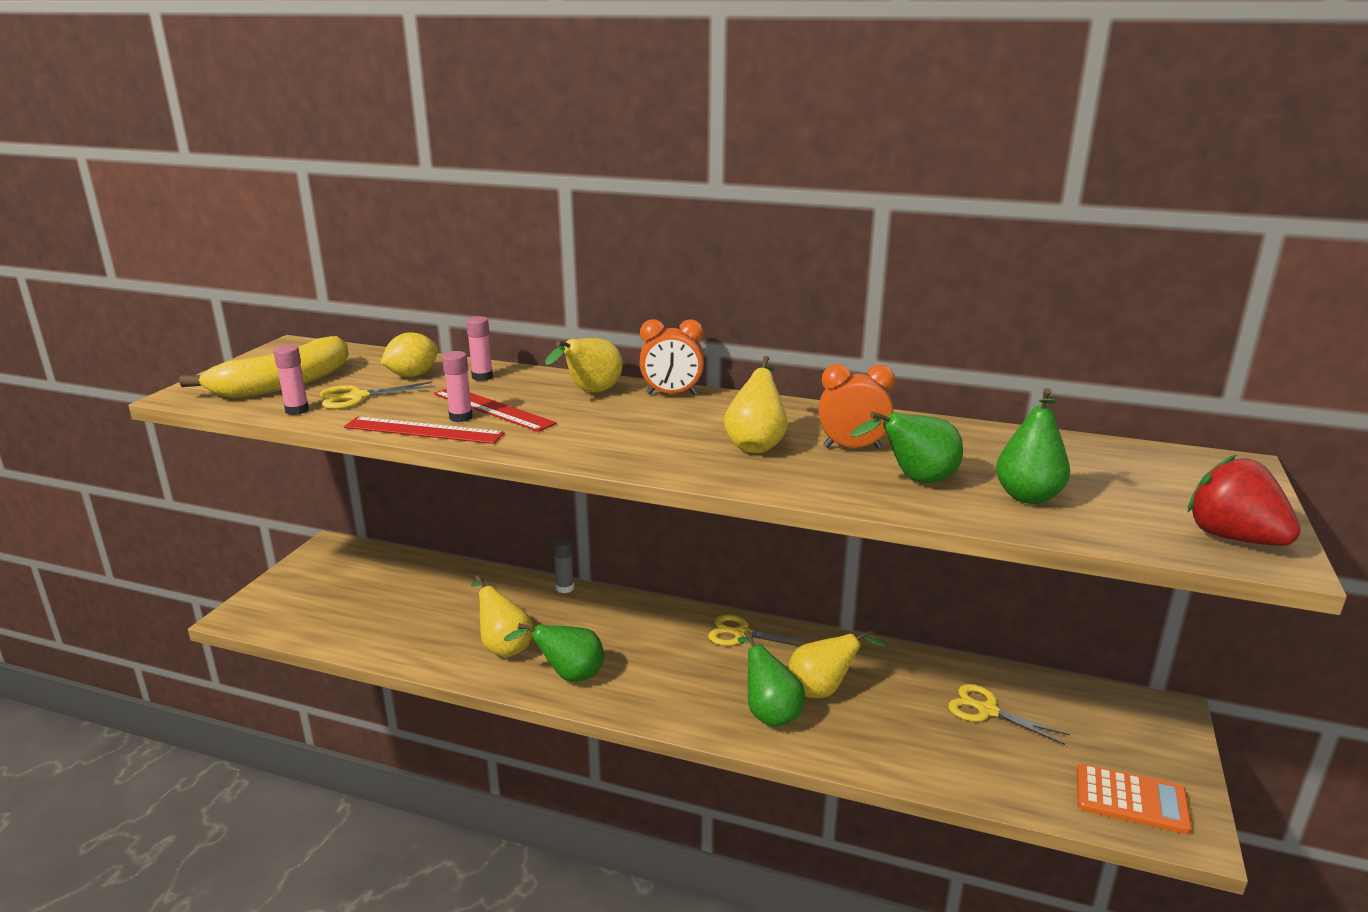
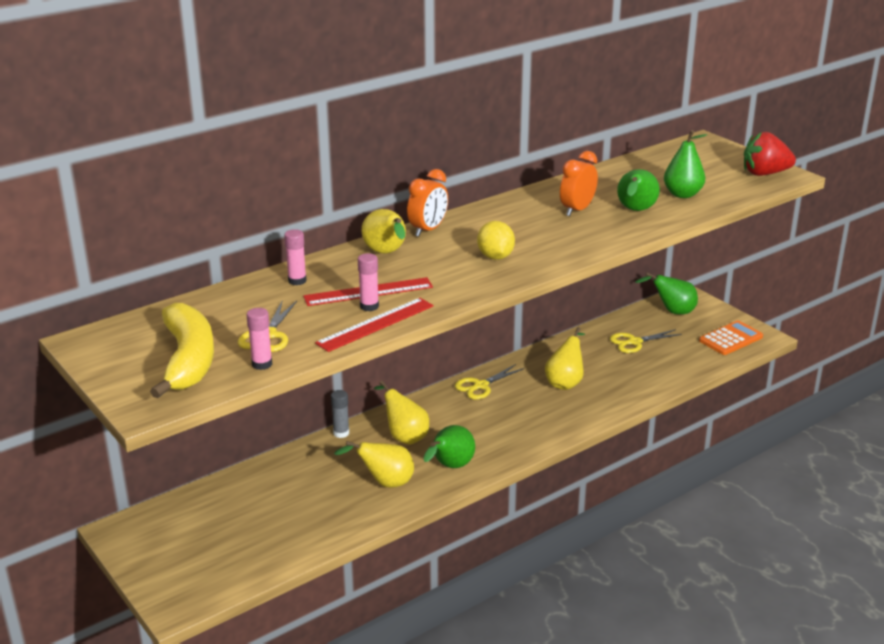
camera: 55 degrees left, 5 degrees up
(412, 375) = (251, 305): yellow lemon -> yellow lemon (495, 257)
(756, 444) = (540, 232): yellow pear -> yellow pear (404, 436)
(769, 713) = (566, 408): green pear -> green pear (672, 311)

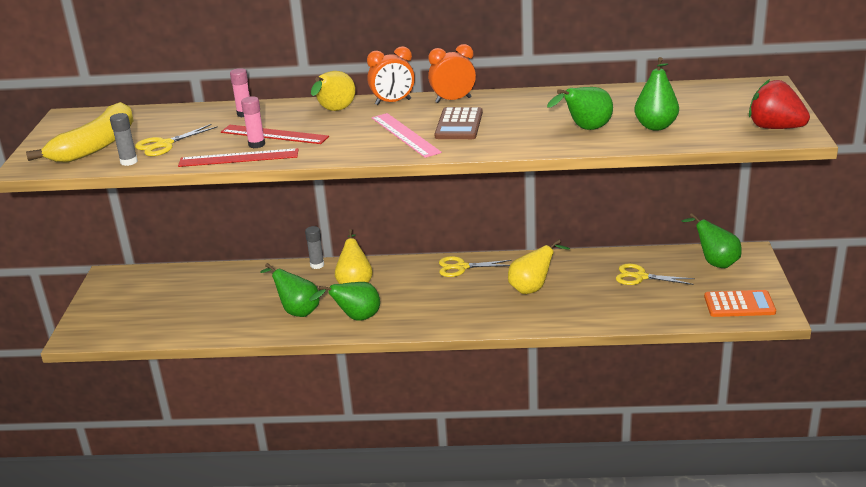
camera: 40 degrees right, 0 degrees up
(262, 364) = (129, 162): pink glue stick -> grey glue stick
(385, 483) = (297, 311): yellow pear -> green pear
(495, 257) = (405, 135): yellow lemon -> pink ruler
(526, 235) = (459, 125): none -> brown calculator
(577, 210) = (536, 116): orange clock -> orange clock (453, 100)

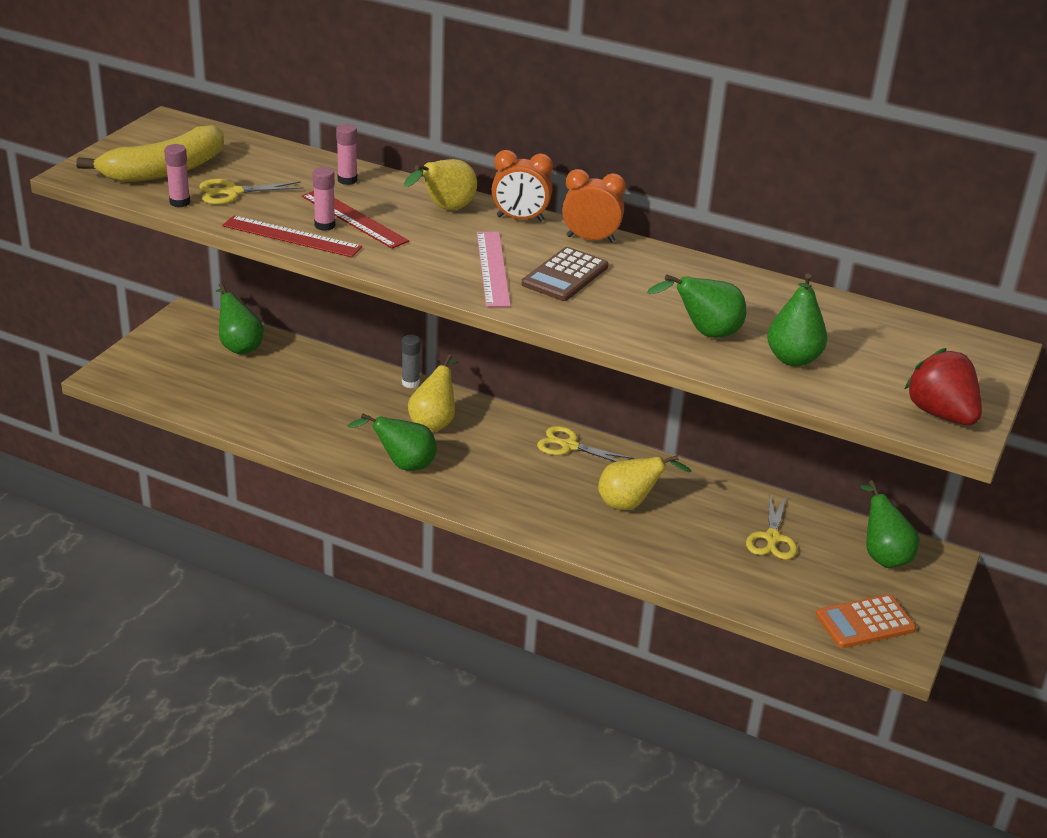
camera: 20 degrees right, 5 degrees up
(129, 162) = (180, 202): grey glue stick -> pink glue stick
(297, 311) = (347, 432): green pear -> green pear (239, 346)
(640, 277) = (772, 538): yellow scissors -> yellow scissors turned 120 degrees counterclockwise
(739, 305) = (865, 622): orange calculator -> orange calculator turned 135 degrees clockwise

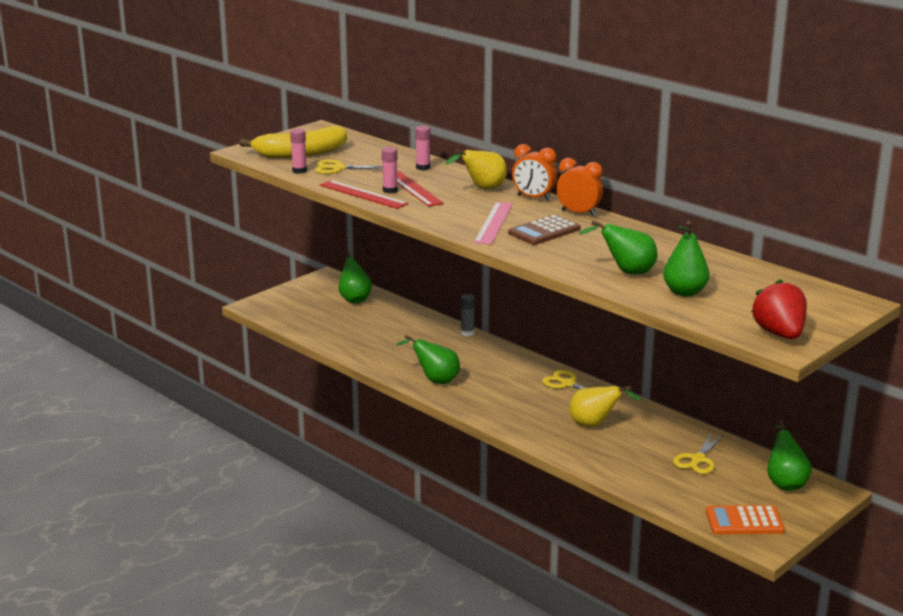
camera: 20 degrees right, 10 degrees down
(434, 422) = (472, 358): yellow pear -> none

